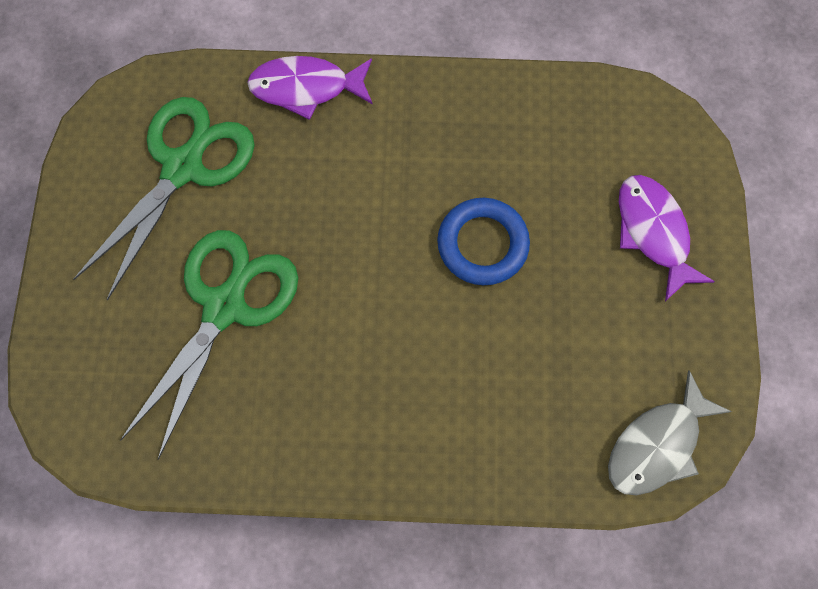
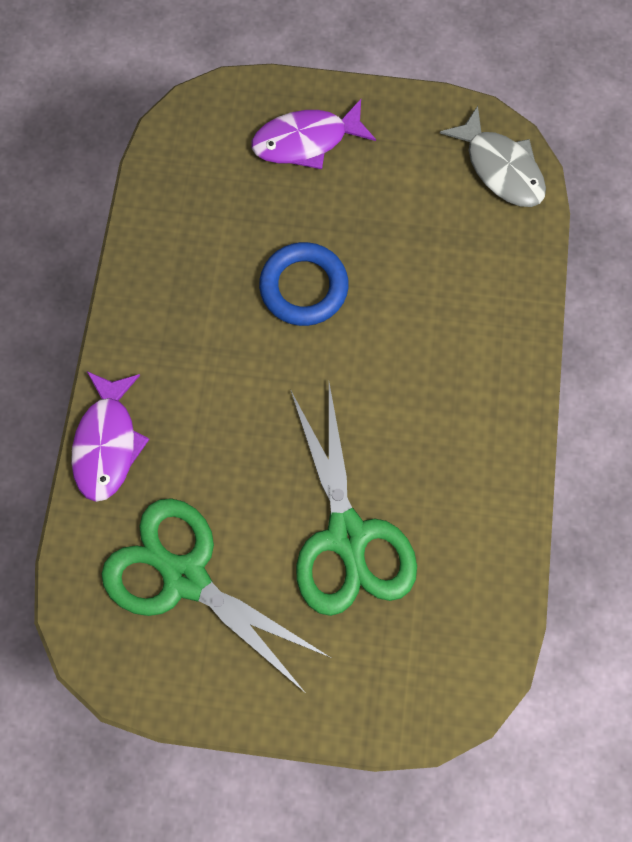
camera: 85 degrees left, 0 degrees up
(225, 306) = (347, 535): green scissors -> green scissors turned 135 degrees counterclockwise

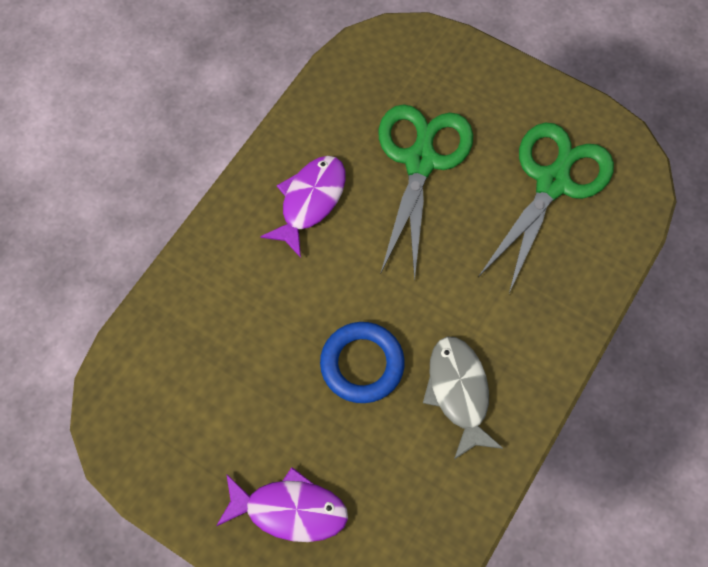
camera: 155 degrees left, 5 degrees down
(107, 443) = (580, 304): purple fish -> purple fish (310, 201)
(185, 577) = (552, 183): green scissors -> green scissors turned 120 degrees counterclockwise
(500, 168) = (130, 397): grey fish -> grey fish (458, 392)

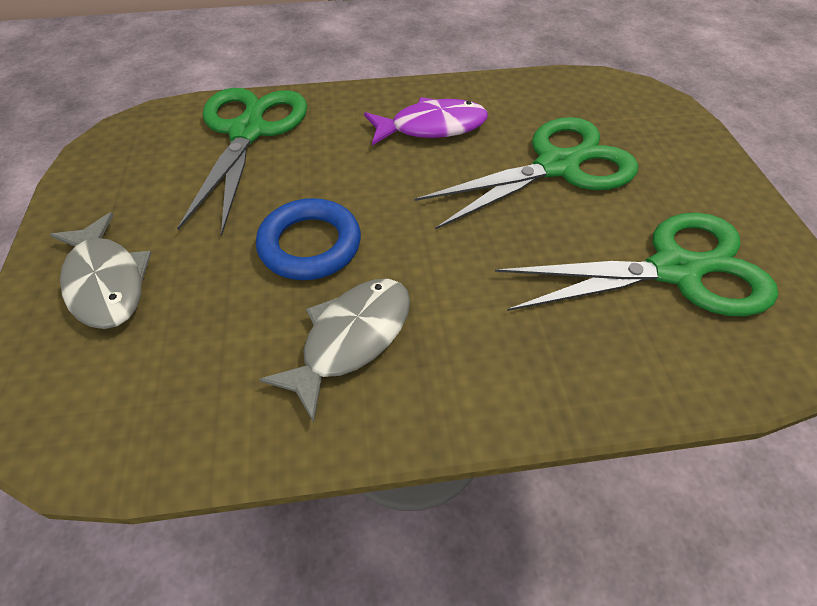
camera: 50 degrees right, 15 degrees down
(198, 329) = (248, 132): none -> green scissors
(290, 509) = (106, 282): purple fish -> grey fish

